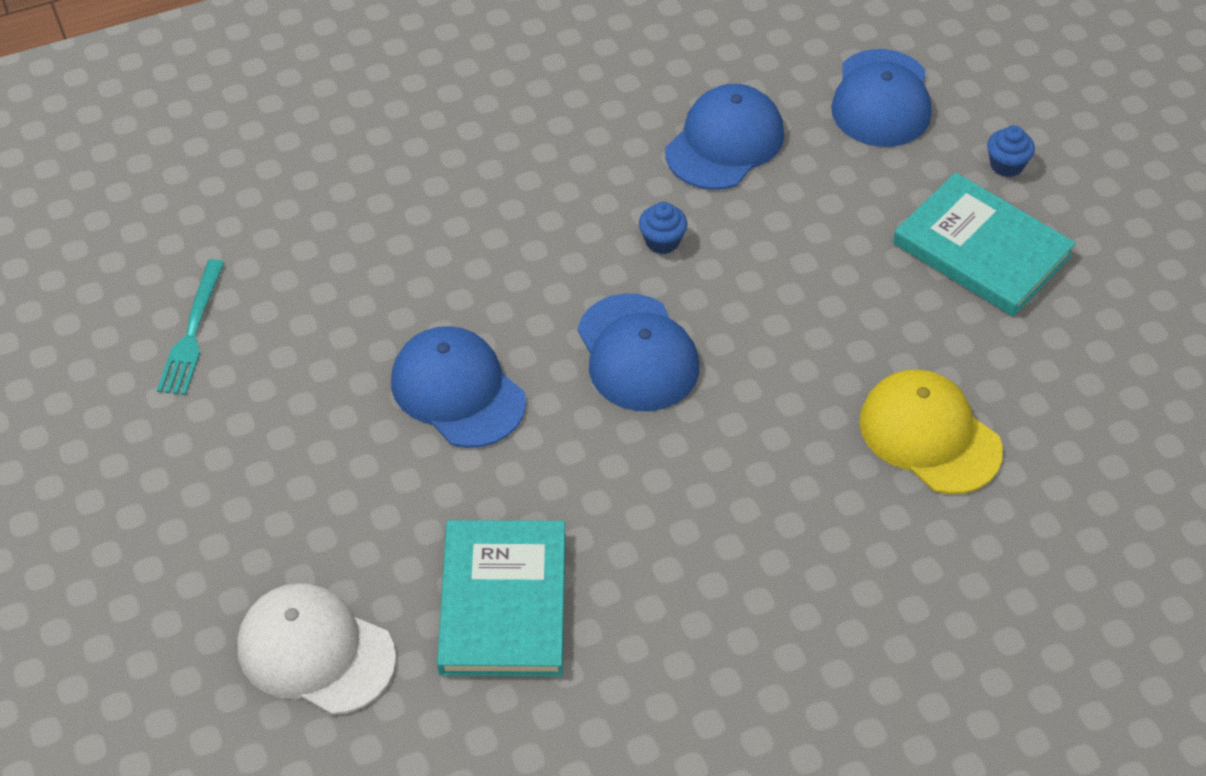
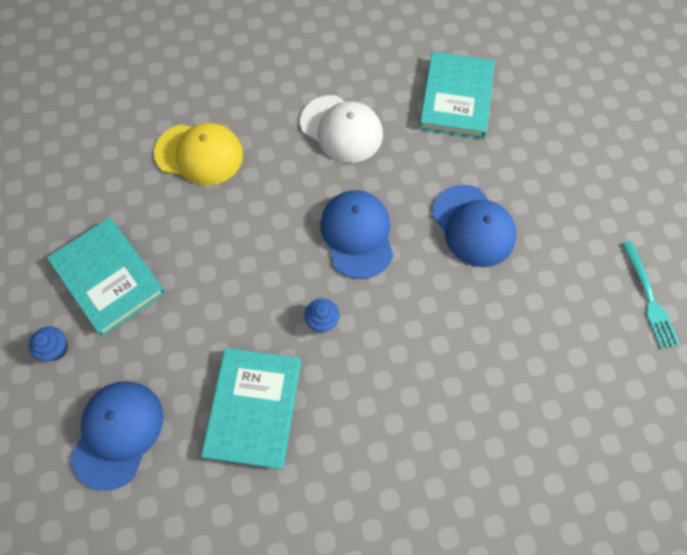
camera: 170 degrees left, 15 degrees up
(192, 332) = (648, 297): turquoise fork -> turquoise fork turned 150 degrees clockwise
(315, 652) = (555, 88): white cap -> white cap (341, 129)
(724, 142) = (254, 408): blue cap -> turquoise book
(929, 435) = (199, 154): yellow cap -> yellow cap turned 45 degrees counterclockwise

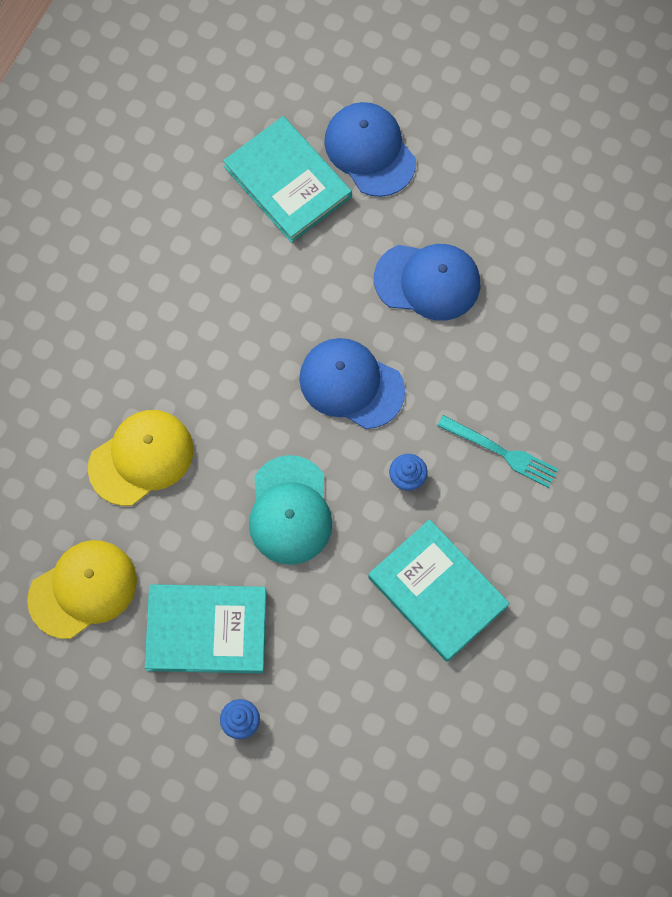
camera: 50 degrees left, 5 degrees up
(84, 186) = (83, 589): none -> yellow cap
(118, 433) = (367, 718): blue cap -> blue cap (370, 150)
(235, 265) = (290, 510): none -> turquoise cap
(341, 129) = (229, 309): white cap -> none
(648, 297) = (608, 203): turquoise fork -> turquoise fork (501, 452)

